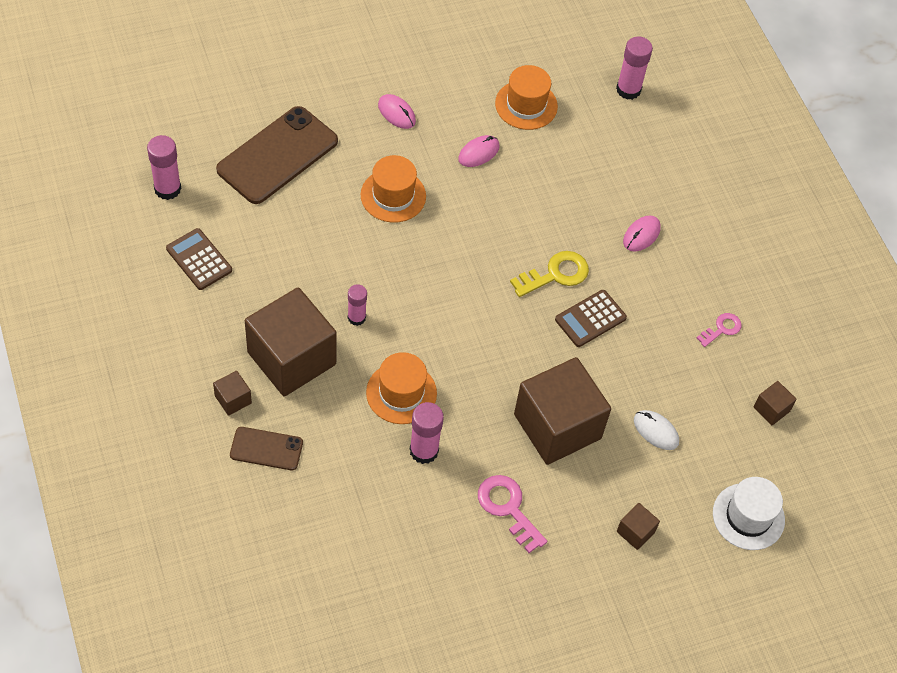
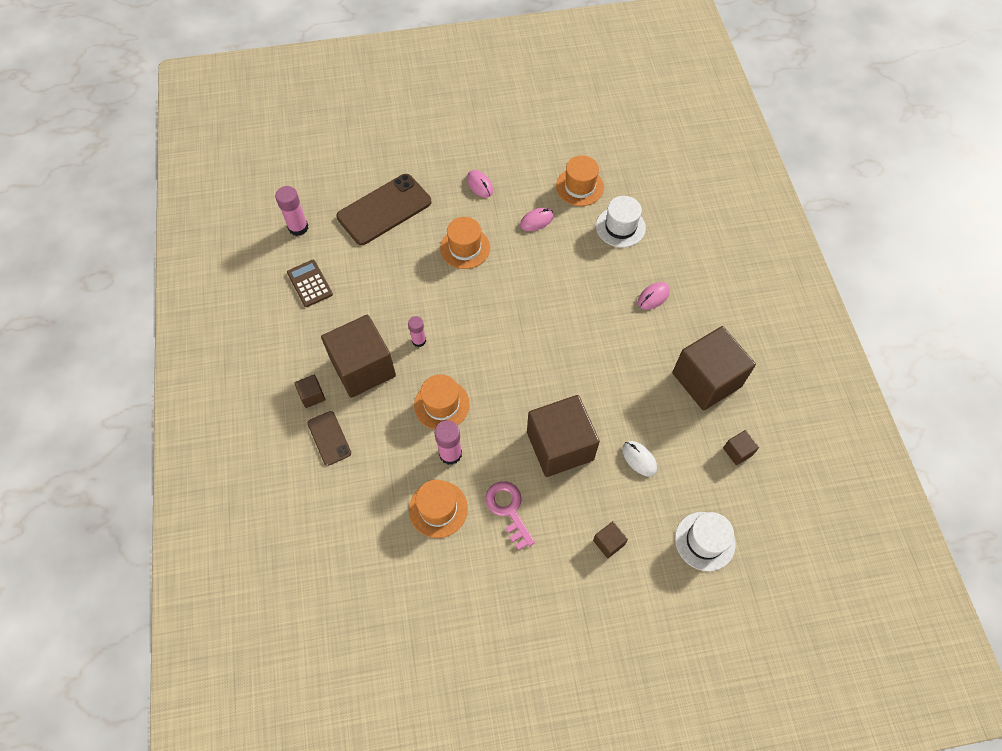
camera: 15 degrees right, 5 degrees up
(266, 449) = (329, 438): brown phone -> brown phone turned 45 degrees clockwise
(421, 517) = (438, 509): none -> orange hat
(555, 274) = (579, 322): yellow key -> none
(586, 152) = (620, 227): none -> white hat
(590, 319) = (601, 360): brown calculator -> none
(628, 90) = (661, 181): pink glue stick -> none
(722, 329) = (706, 380): pink key -> brown cube

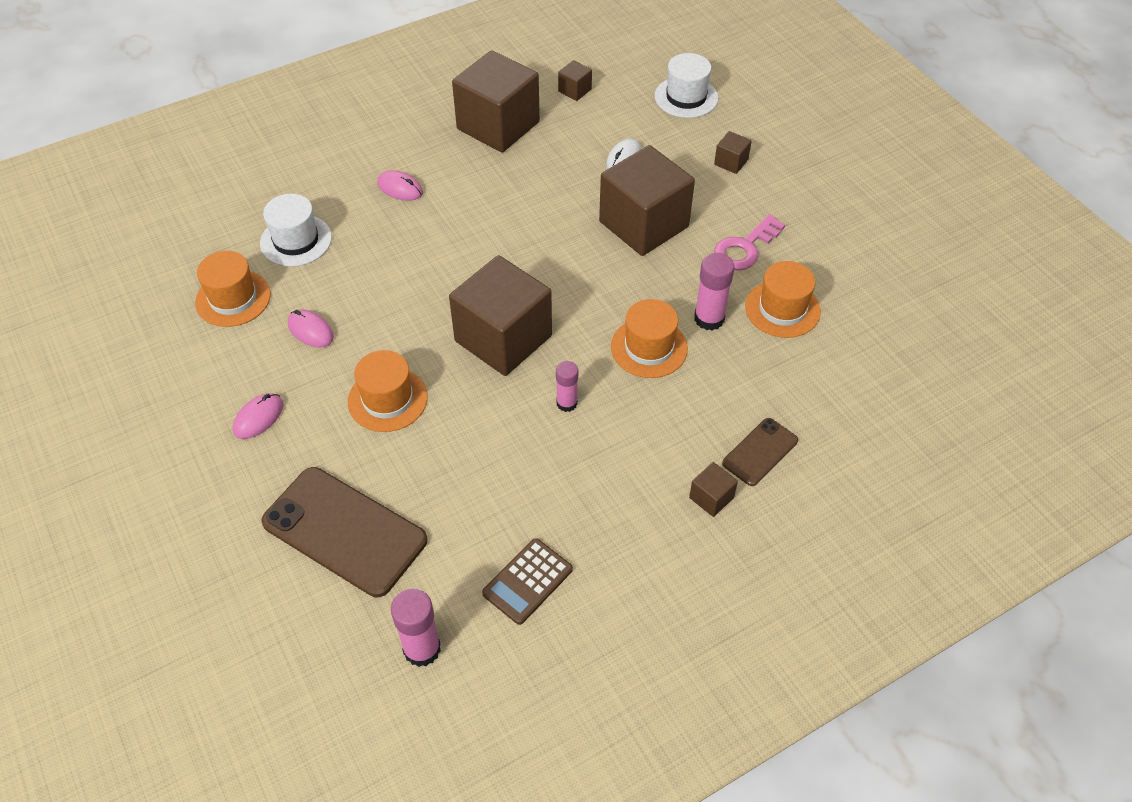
camera: 110 degrees left, 10 degrees down
(363, 368) = (639, 453): brown cube -> brown cube (503, 338)

